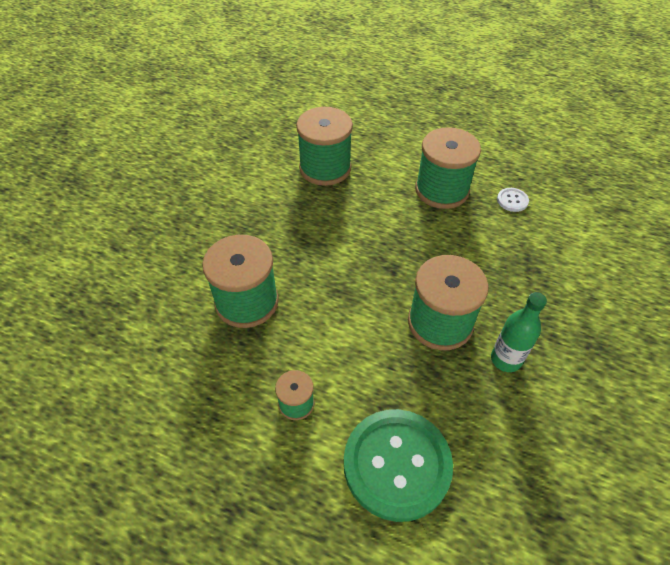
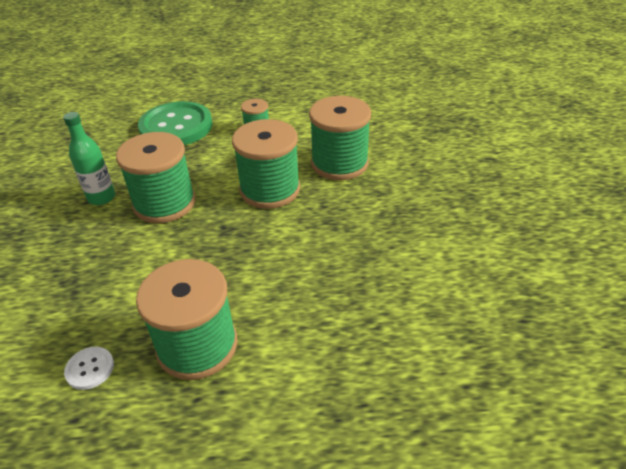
camera: 155 degrees right, 10 degrees down
(325, 168) = (373, 315): green spool -> green spool (270, 189)

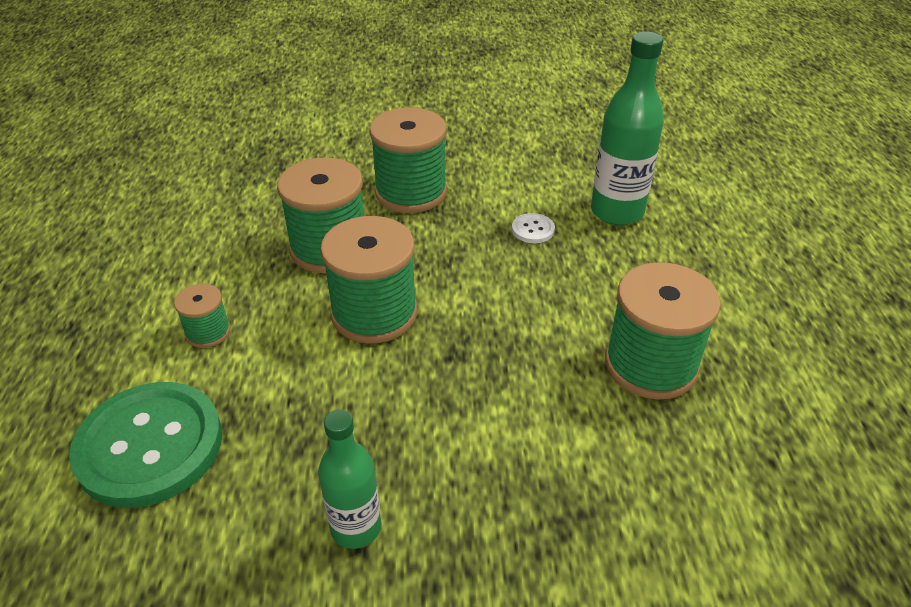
camera: 90 degrees left, 0 degrees up
(90, 369) = (704, 461): white button -> white button (533, 229)
(164, 203) = (386, 431): green spool -> green spool (411, 192)
(421, 341) = (617, 212): none -> green bottle

